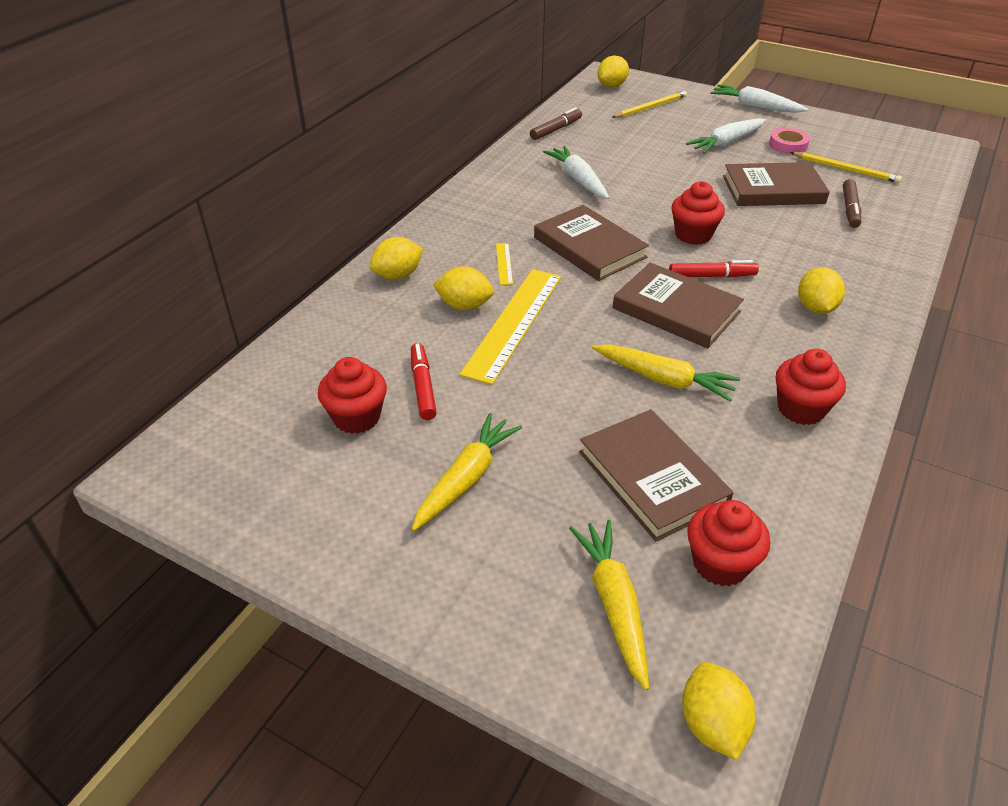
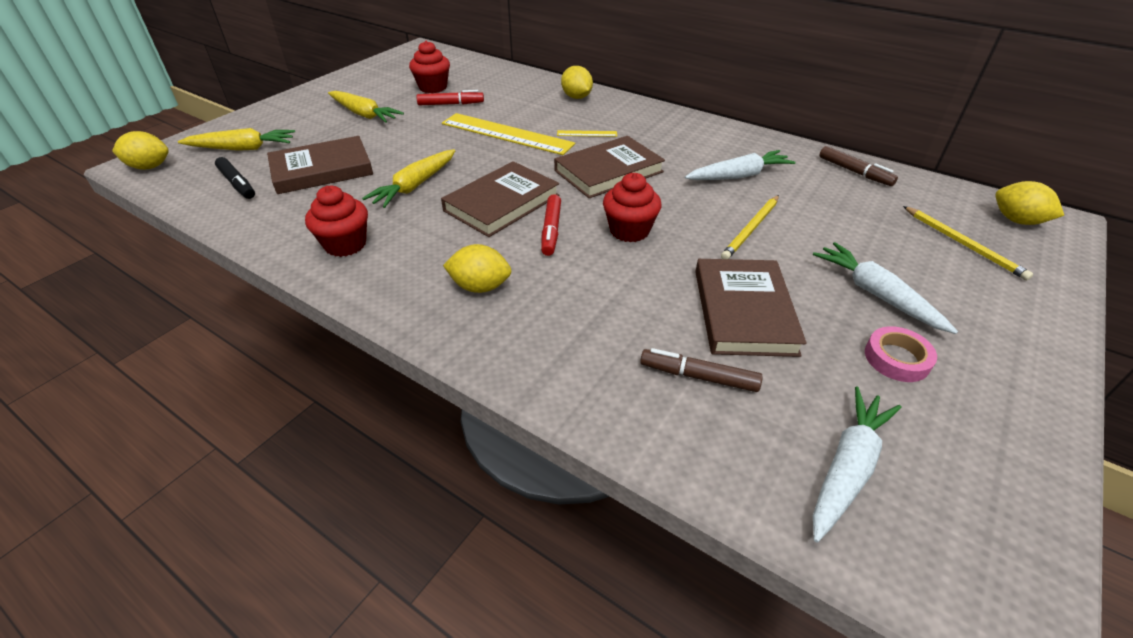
camera: 95 degrees right, 0 degrees up
(464, 305) = (533, 118): yellow lemon -> none
(720, 563) = (237, 184): red cupcake -> black marker
(755, 107) = (1038, 352): white carrot -> white carrot (847, 468)
(846, 169) = (830, 409): yellow pencil -> yellow pencil (751, 229)

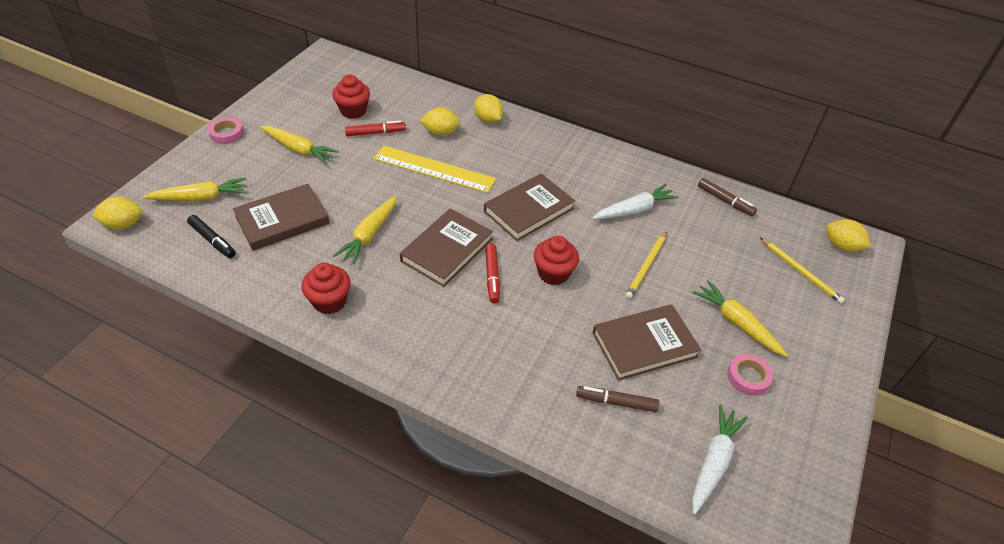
camera: 10 degrees left, 5 degrees up
(295, 101) = (226, 134): none -> pink tape
(480, 287) = (448, 336): yellow lemon -> yellow lemon (440, 133)
(587, 133) = (504, 166): yellow ruler -> none
(743, 311) = (644, 345): brown book -> brown book turned 75 degrees clockwise
(876, 294) = (737, 323): white carrot -> yellow carrot

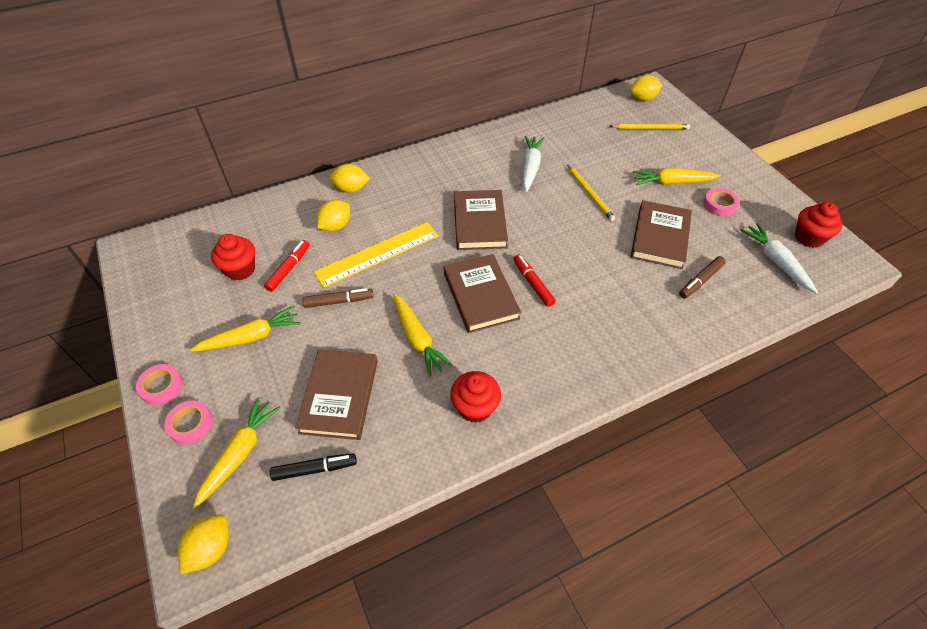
camera: 50 degrees left, 5 degrees up
(207, 163) = (190, 424): none -> pink tape
(492, 277) = (533, 283): red marker -> red marker turned 150 degrees counterclockwise
(553, 273) = (557, 246): red cupcake -> red cupcake (809, 237)
(725, 201) = (561, 121): brown marker -> brown marker (339, 301)

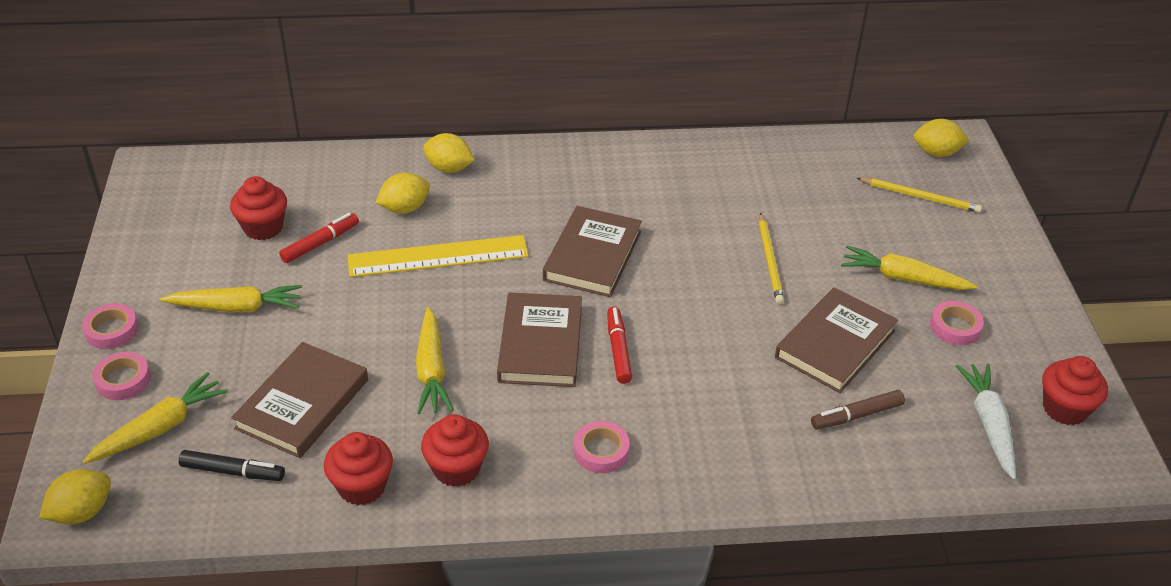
camera: 20 degrees right, 10 degrees down
(339, 301) = (360, 298): brown marker -> none
(416, 446) = (362, 486): none -> red cupcake
(530, 167) = (706, 204): white carrot -> none
(563, 360) = (601, 451): none -> pink tape

